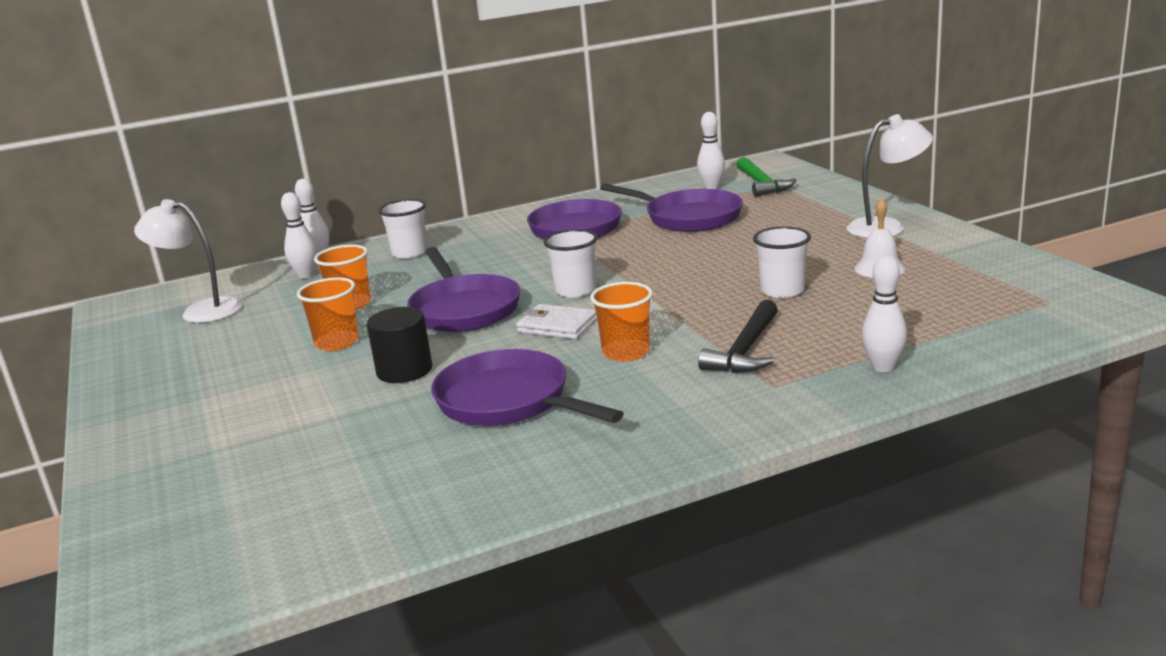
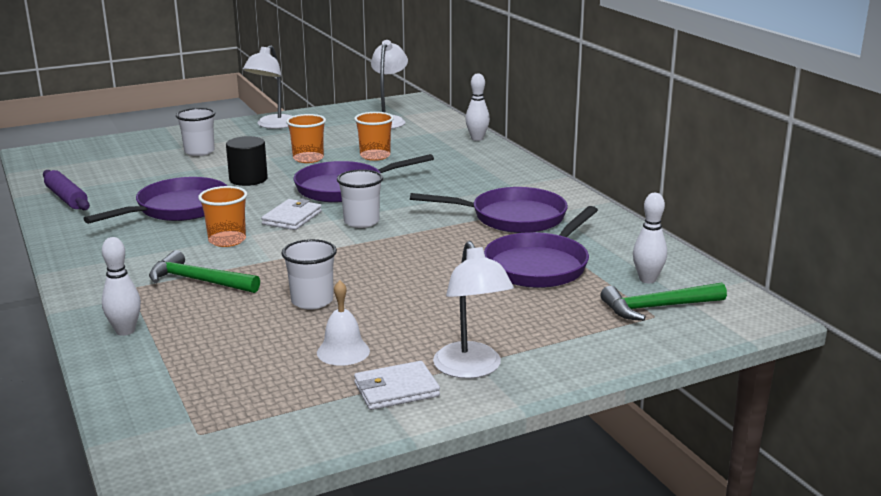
camera: 85 degrees right, 0 degrees up
(152, 387) = (272, 125): none -> white lamp
(306, 275) = (442, 139): white bowling pin -> none
(410, 253) = (479, 164): white cup -> white cup (199, 152)
(434, 507) = (66, 198): none -> purple rolling pin
(746, 350) = (199, 281): black hammer -> green hammer
(933, 246) = (396, 389): none -> white wallet

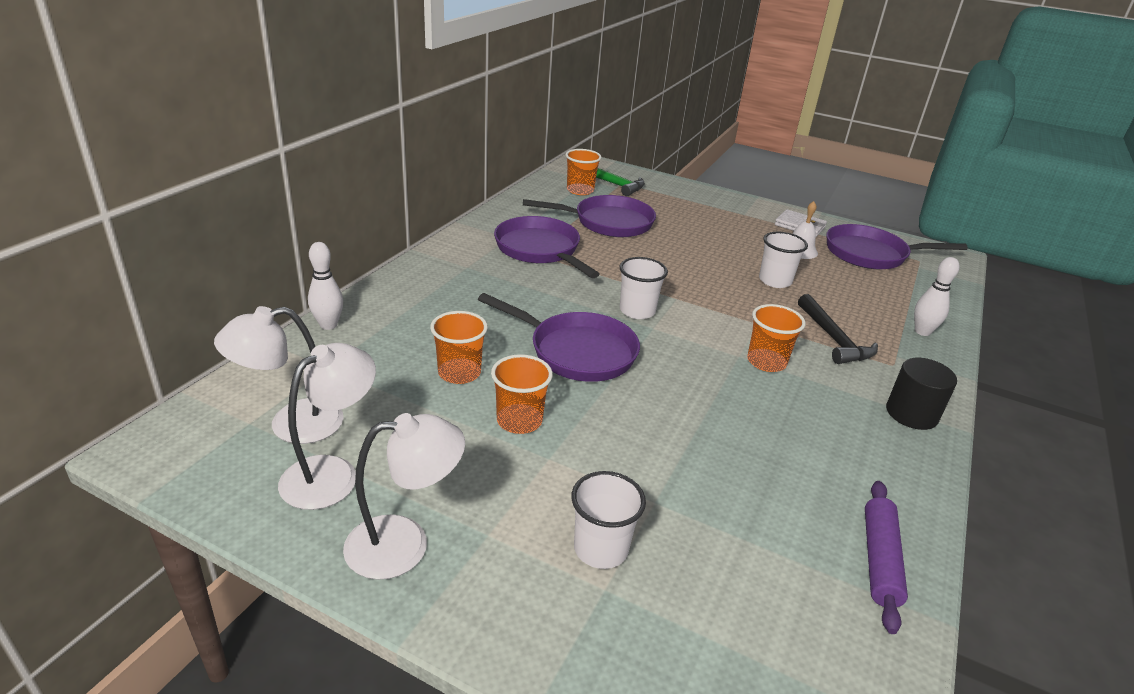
camera: 130 degrees left, 10 degrees up
(178, 209) = (764, 435): purple pan -> purple pan (870, 254)
(199, 281) = (833, 338): green hammer -> black hammer
(248, 179) = (634, 432): black cylinder -> black cylinder (911, 414)
(292, 218) = (679, 350): white wallet -> none
(471, 369) = (751, 214): white lamp -> white lamp (332, 473)
(647, 279) = (580, 190): white bowling pin -> orange cup

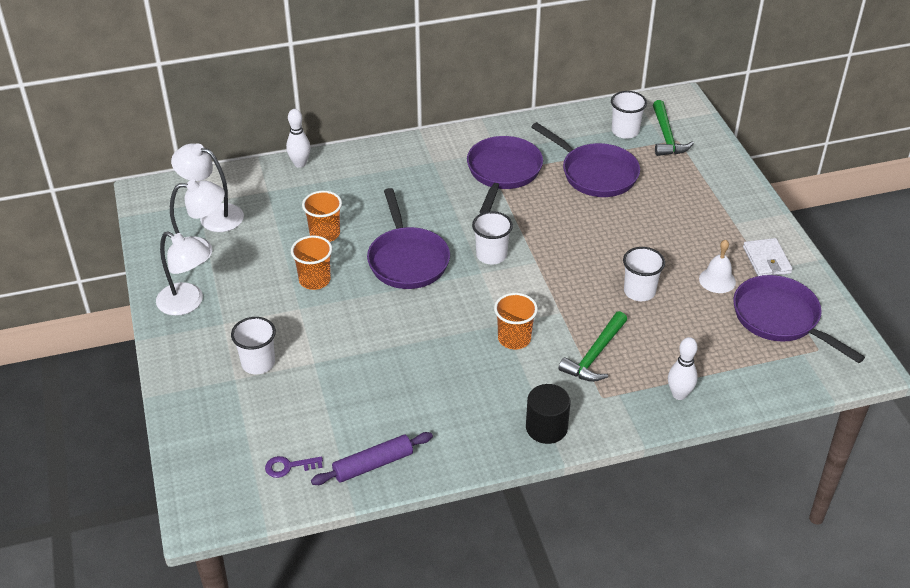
camera: 50 degrees right, 10 degrees up
(580, 190) = (625, 131): orange cup -> white cup
(825, 640) = (289, 466): none -> purple key
(833, 338) = (595, 355): black hammer -> green hammer

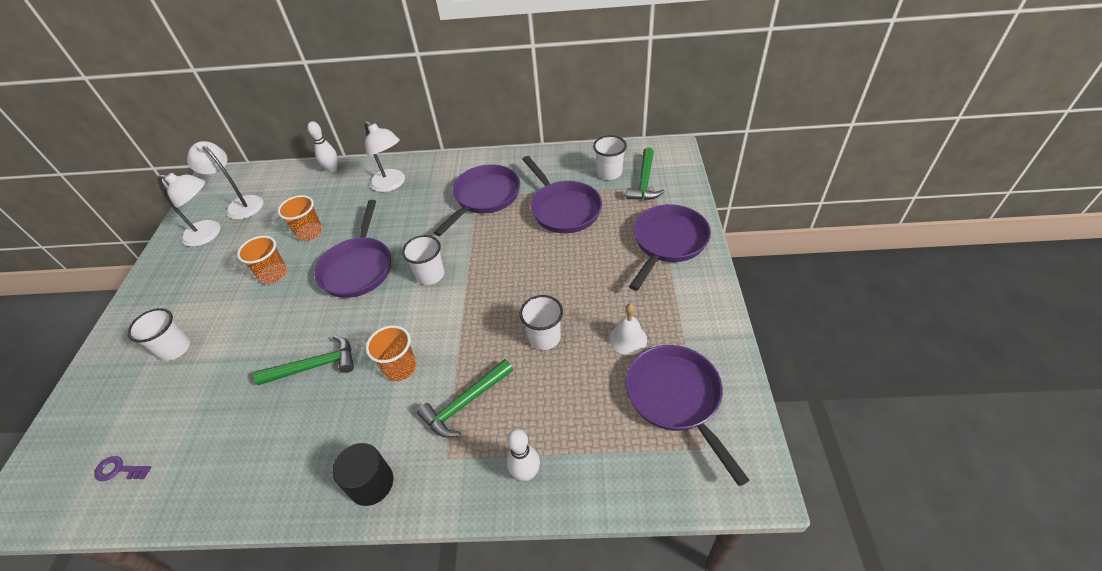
camera: 20 degrees right, 5 degrees up
(187, 303) = (166, 279): white lamp -> white lamp (392, 184)
(373, 465) = (189, 487): purple rolling pin -> none
(425, 352) = (314, 366): none -> green hammer
(716, 192) = (668, 242): none -> purple pan
(766, 260) = (689, 325): white wallet -> none

